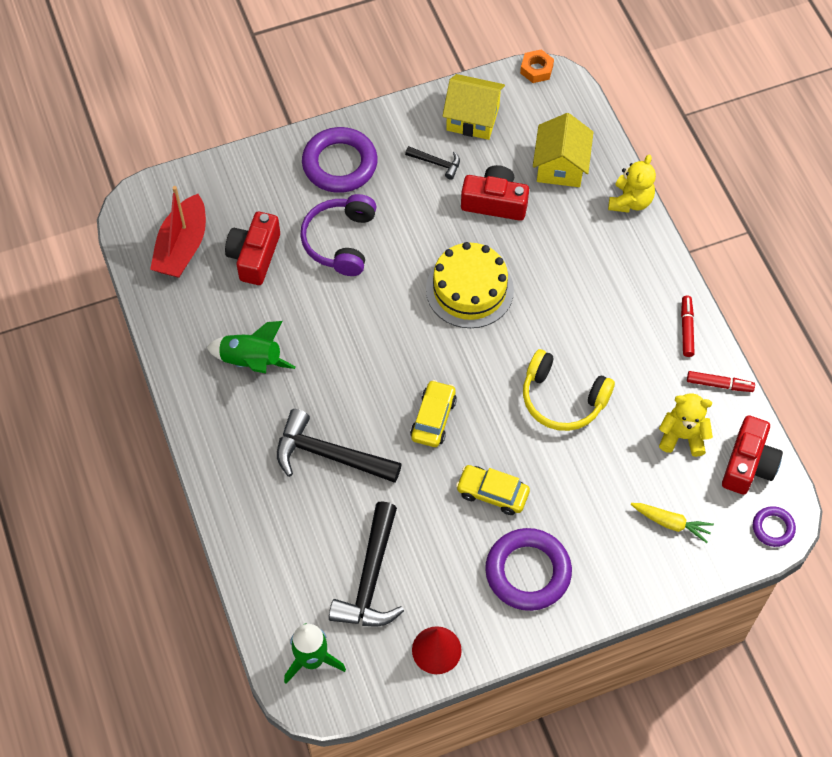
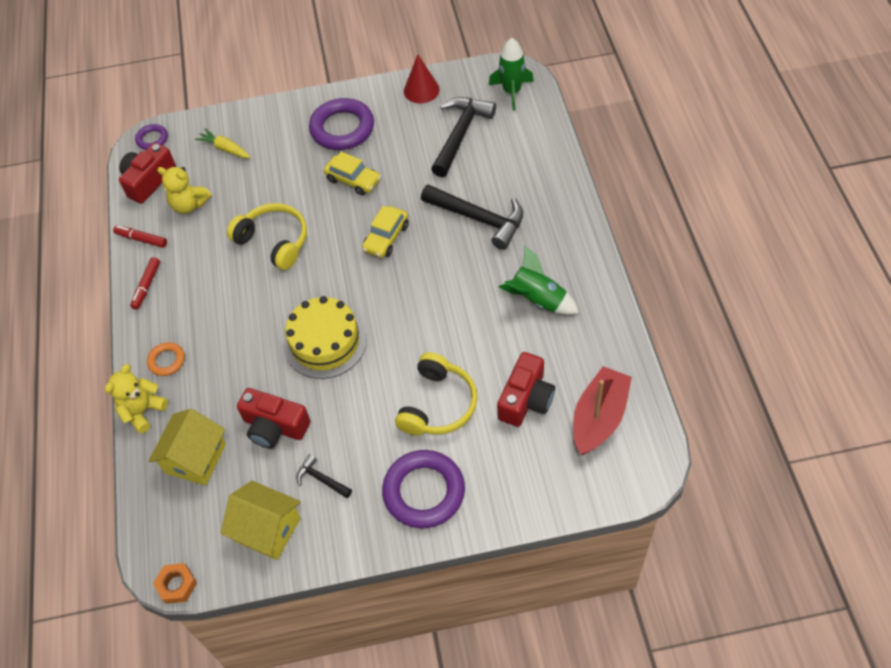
camera: 165 degrees left, 5 degrees down
(340, 241) = (438, 404): purple headphones -> yellow headphones
(628, 252) = (167, 361): none -> orange ring

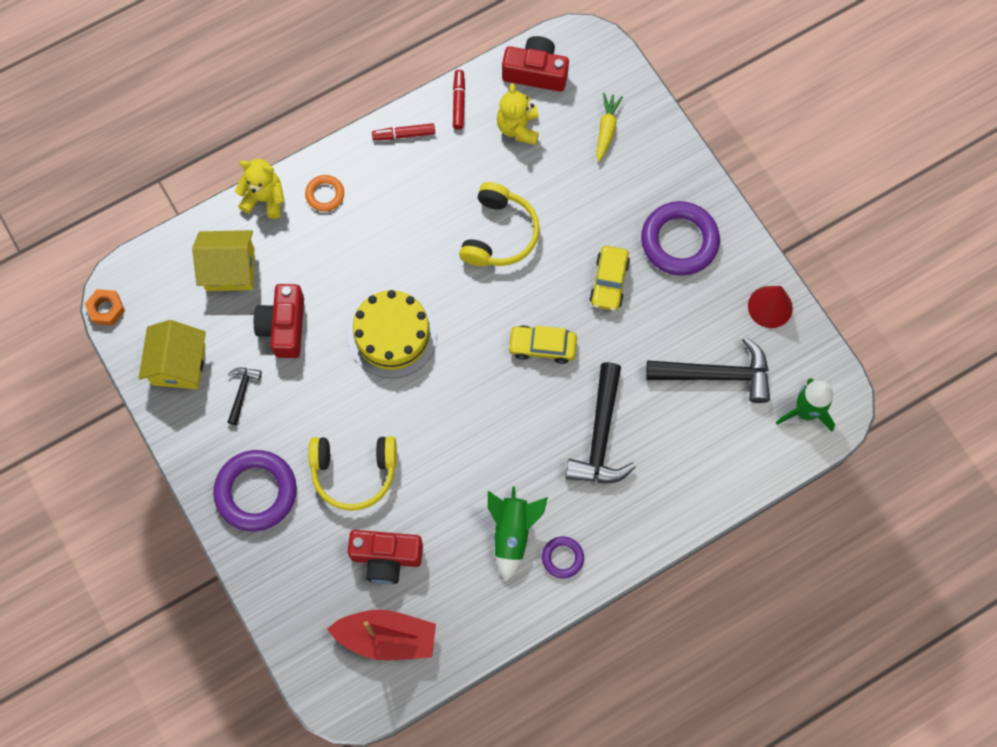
camera: 65 degrees right, 15 degrees up
(152, 139) = (593, 49): purple ring -> purple ring (562, 558)

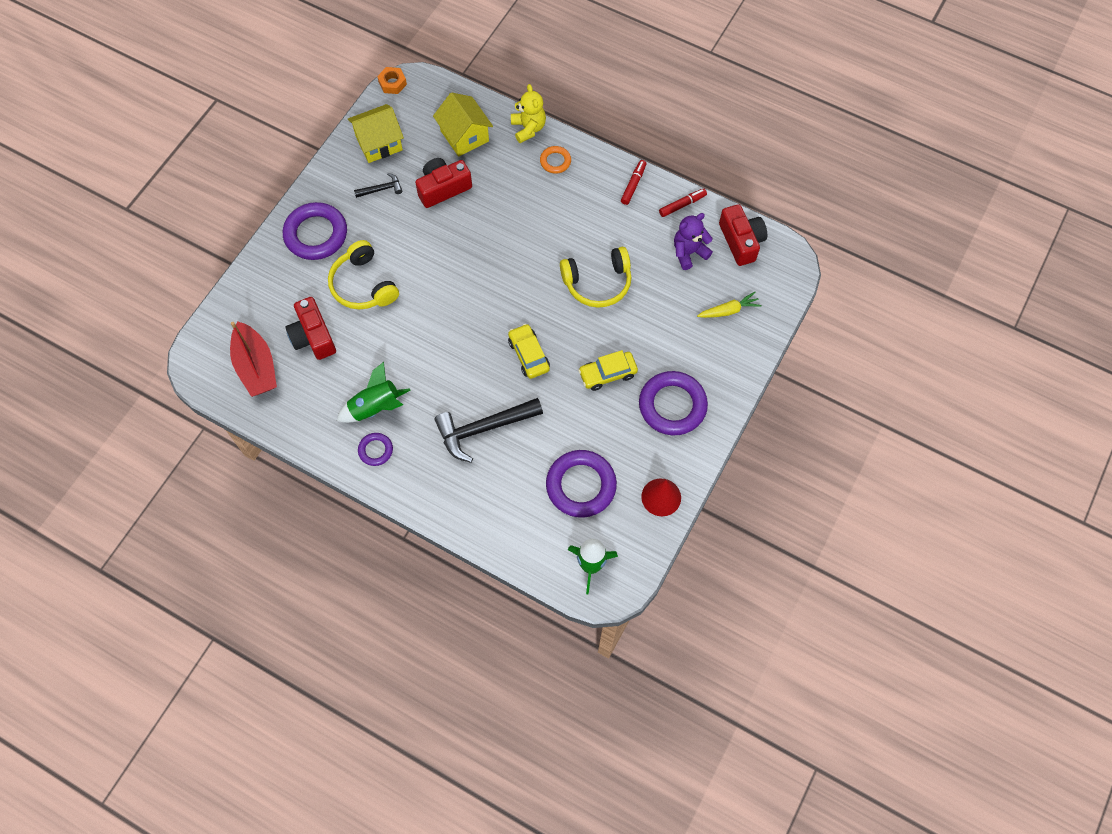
camera: 60 degrees right, 5 degrees down
(392, 335) = (477, 256): yellow cake -> none
(404, 135) = (633, 185): red marker -> red marker turned 60 degrees clockwise
(518, 128) = (689, 252): yellow teddy bear -> purple teddy bear
(716, 375) = (581, 485): black hammer -> purple ring

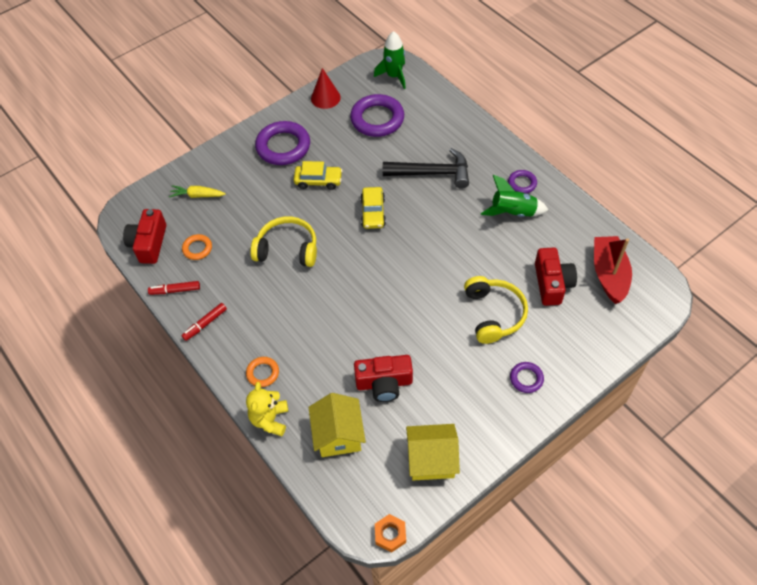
camera: 155 degrees left, 10 degrees down
(316, 234) = (526, 378): purple ring -> purple ring, size x0.50
(381, 189) = (446, 404): black hammer -> none
(689, 252) = (197, 248): purple teddy bear -> orange ring

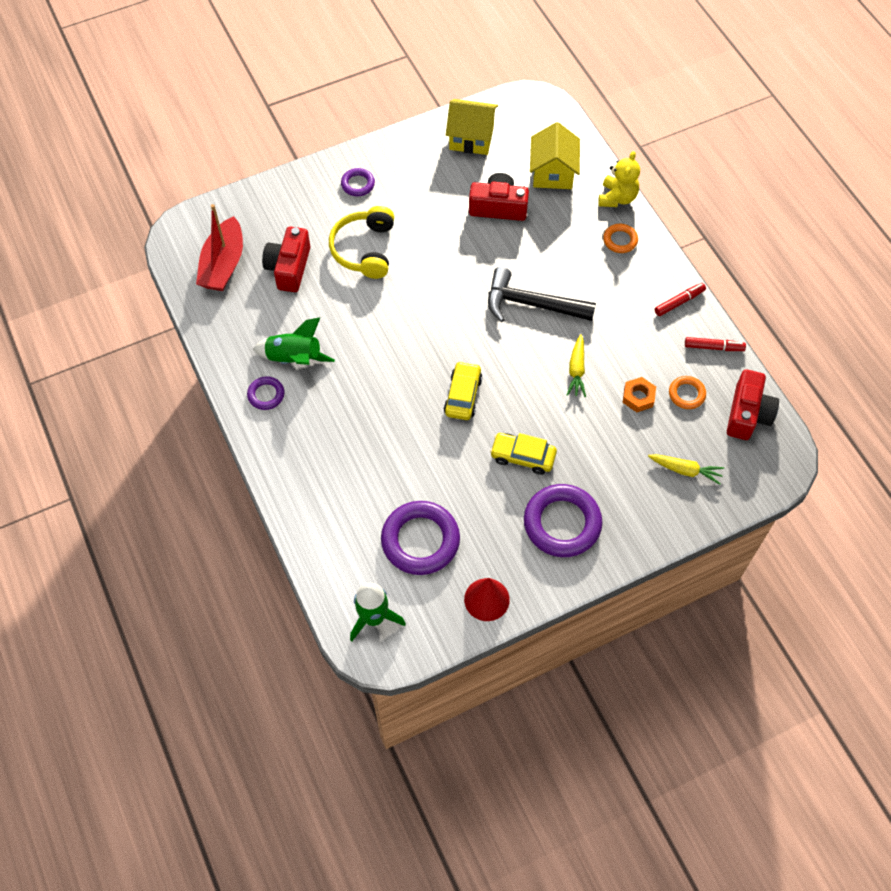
camera: 170 degrees left, 5 degrees up
(287, 249) = (576, 370): yellow headphones -> yellow carrot
(390, 534) = (523, 94): orange nut -> orange nut (638, 397)
(432, 173) = (372, 435): black hammer -> black hammer (531, 304)

